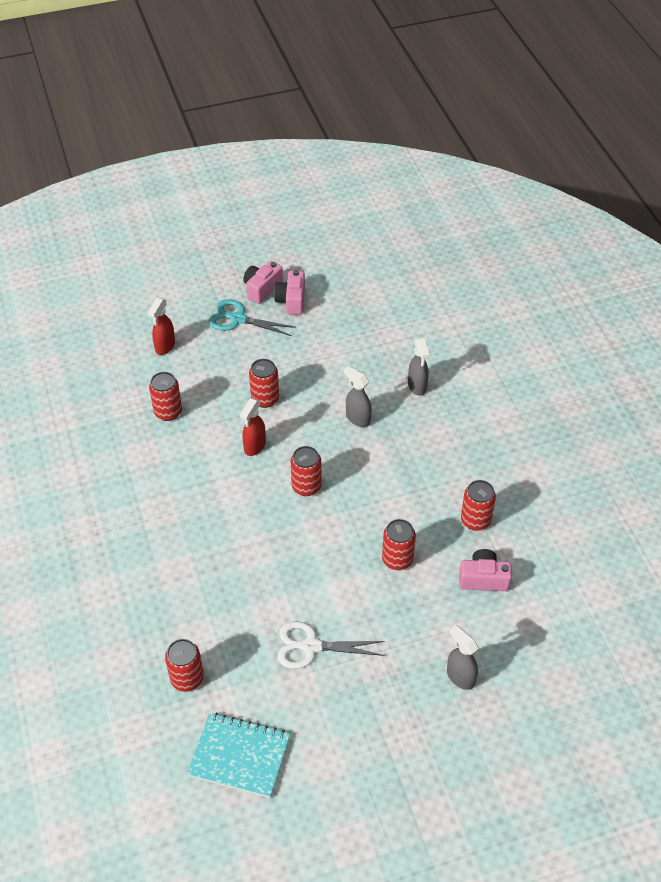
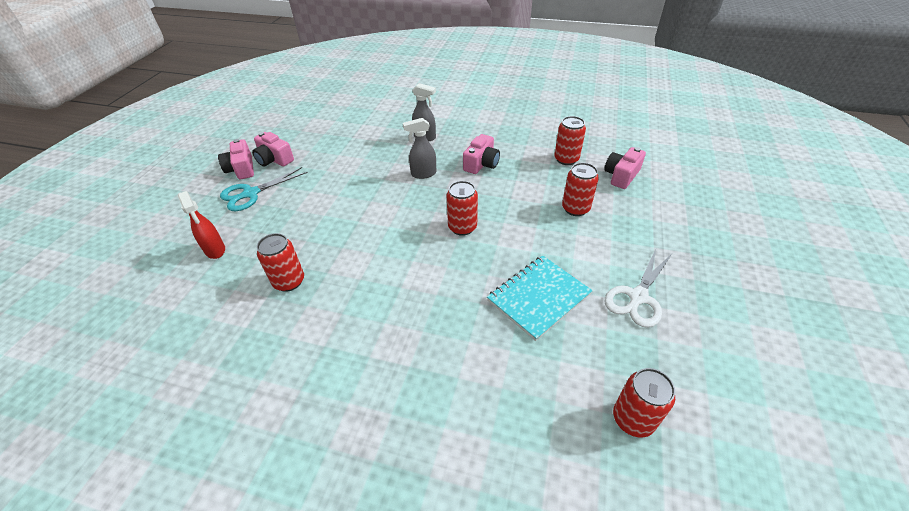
camera: 55 degrees left, 5 degrees down
(239, 756) = (756, 415): turquoise notebook -> turquoise notebook (538, 297)
(254, 446) = (390, 240): red spray bottle -> none
(265, 399) = (349, 213): red can -> none
(409, 454) = (481, 164): none -> pink camera
(460, 677) = (709, 222): grey spray bottle -> none

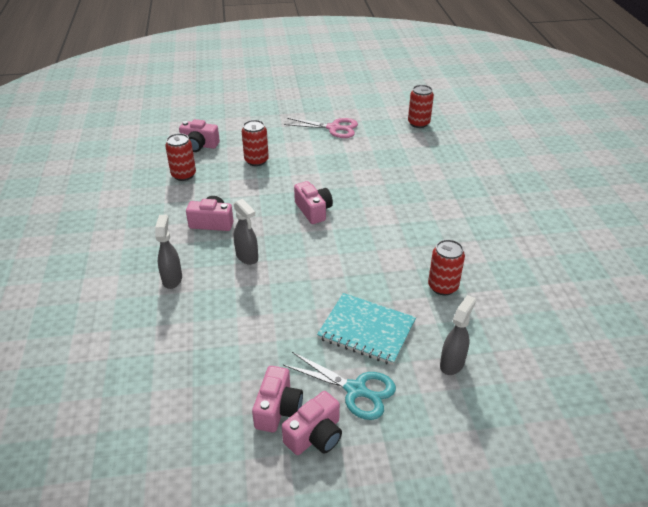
camera: 115 degrees left, 5 degrees down
(215, 250) = (452, 363): red spray bottle -> grey spray bottle
(462, 227) = (313, 210): red can -> pink camera
(538, 297) = (362, 162): turquoise notebook -> turquoise notebook (366, 330)
(638, 297) = (333, 128): white scissors -> pink scissors

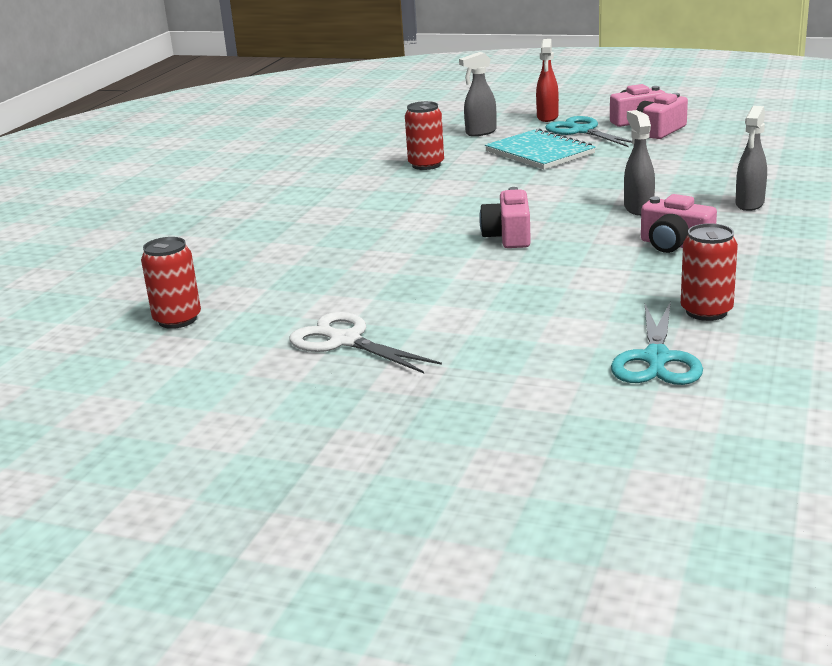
camera: 150 degrees left, 15 degrees down
(199, 145) = (656, 359): pink camera -> turquoise scissors
(256, 160) = (550, 311): red can -> none
(333, 128) = (345, 341): pink scissors -> white scissors
(413, 421) = (547, 118): none -> red spray bottle

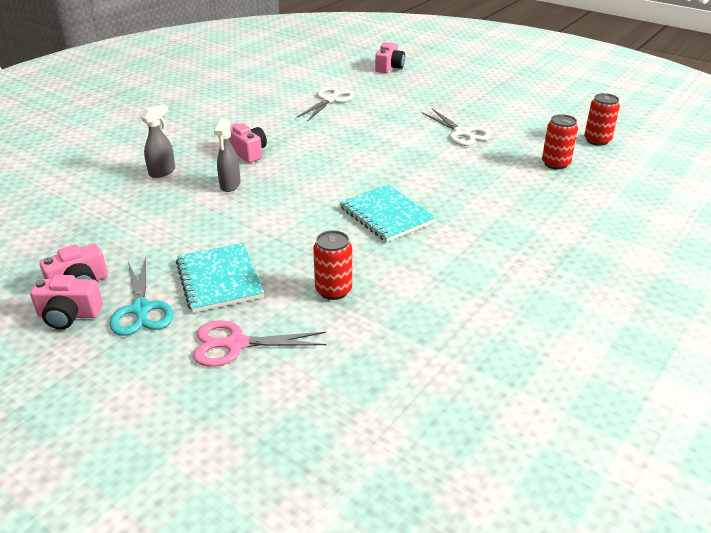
camera: 165 degrees left, 10 degrees up
(411, 219) = (386, 215): none -> turquoise notebook
(480, 132) = (236, 344): grey spray bottle -> pink scissors
(509, 236) = (333, 181): pink camera -> pink camera (389, 67)
(547, 118) = (138, 356): red spray bottle -> none
(656, 359) = (330, 100): turquoise scissors -> white scissors
(706, 311) = (284, 114): red can -> red can (597, 140)

